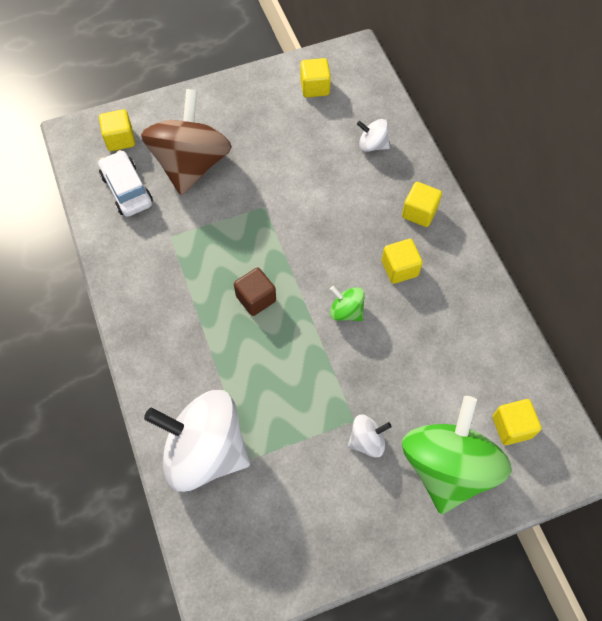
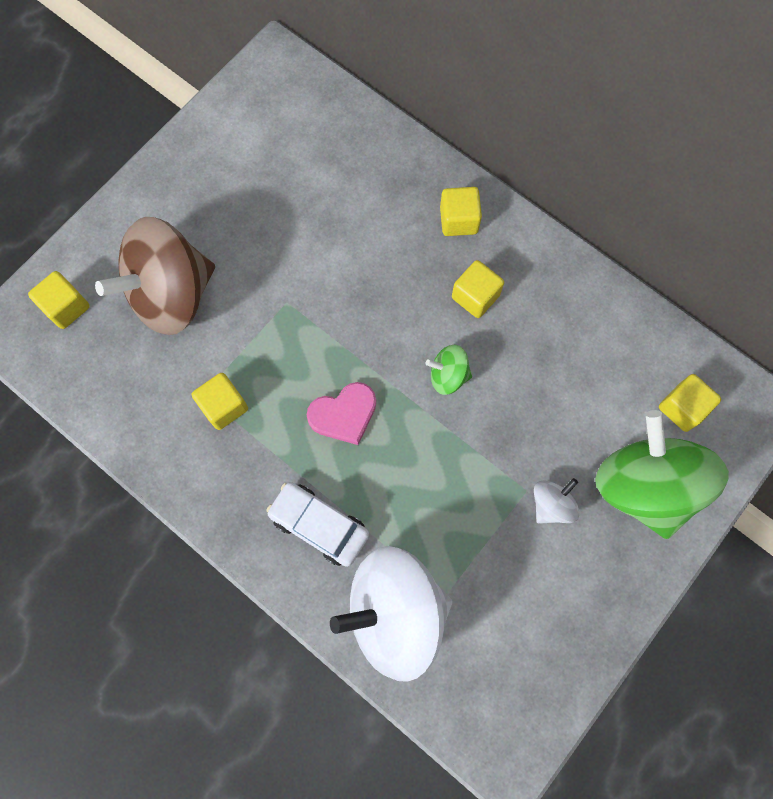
camera: 30 degrees left, 10 degrees up
(127, 189) = (116, 365): white car -> white car (319, 525)
(191, 164) = (171, 294): brown spinning top -> brown spinning top turned 105 degrees counterclockwise
(256, 298) = (344, 414): brown cube -> pink heart
(315, 87) = (255, 126): yellow cube -> yellow cube (224, 406)
(372, 145) = (362, 165): white spinning top -> none

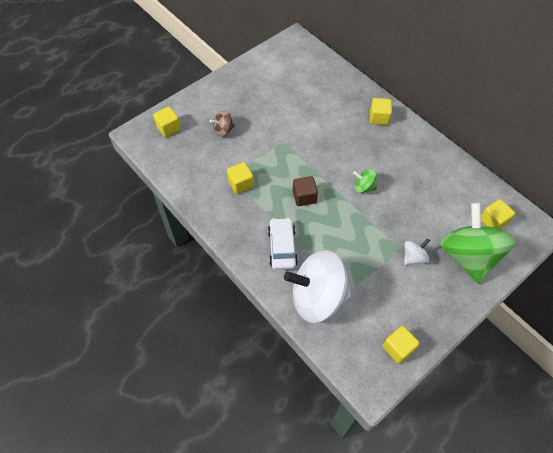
camera: 10 degrees right, 15 degrees down
(171, 294) = (223, 130): brown spinning top -> brown spinning top, size x0.44
(319, 525) = (282, 247): white car -> white car turned 45 degrees clockwise
(344, 414) = (304, 197): pink heart -> brown cube
(475, 296) = (383, 153): yellow cube -> yellow cube (398, 348)

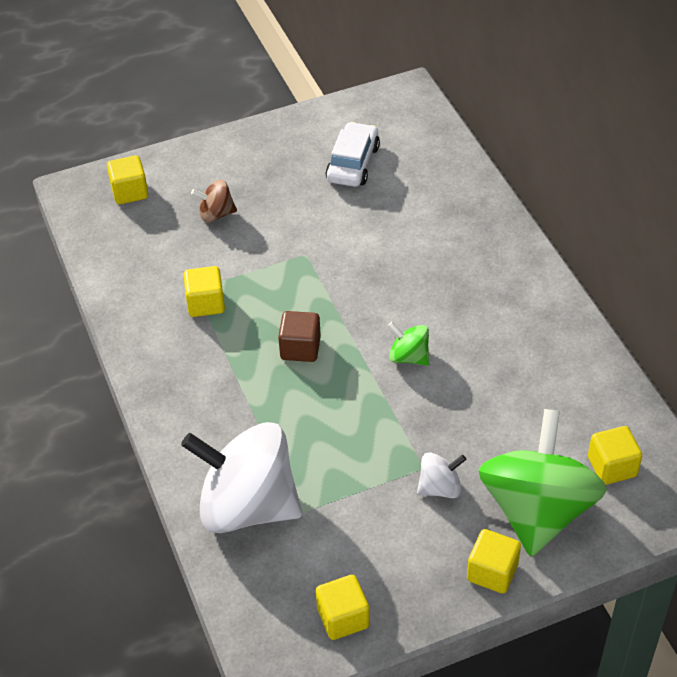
camera: 20 degrees right, 10 degrees down
(282, 247) = (226, 416): white car -> white car (353, 163)
(379, 118) = (491, 252): yellow cube -> yellow cube (492, 572)

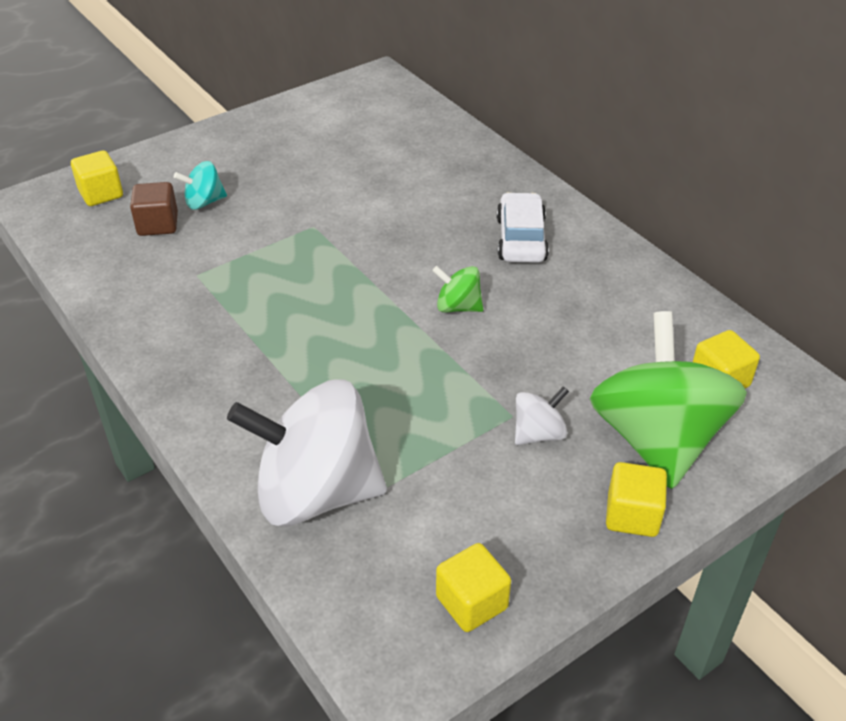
camera: 15 degrees left, 5 degrees down
(206, 303) = (212, 287): yellow cube -> none
(216, 214) = (204, 202): brown spinning top -> turquoise spinning top
(300, 348) = (333, 316): brown cube -> brown cube (158, 224)
(353, 163) = (341, 141): white car -> white car (521, 239)

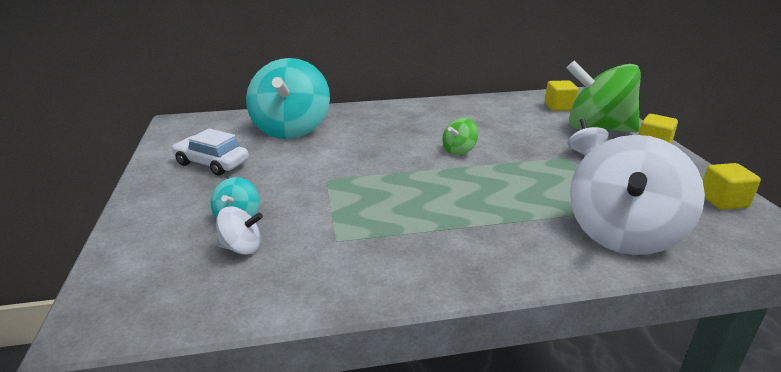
camera: 65 degrees left, 15 degrees down
(101, 194) = (147, 274): yellow cube -> none
(158, 224) = (241, 248): brown cube -> white spinning top
(419, 157) = (291, 129): none -> turquoise spinning top
(521, 239) = (409, 121): white car -> white car (212, 163)

